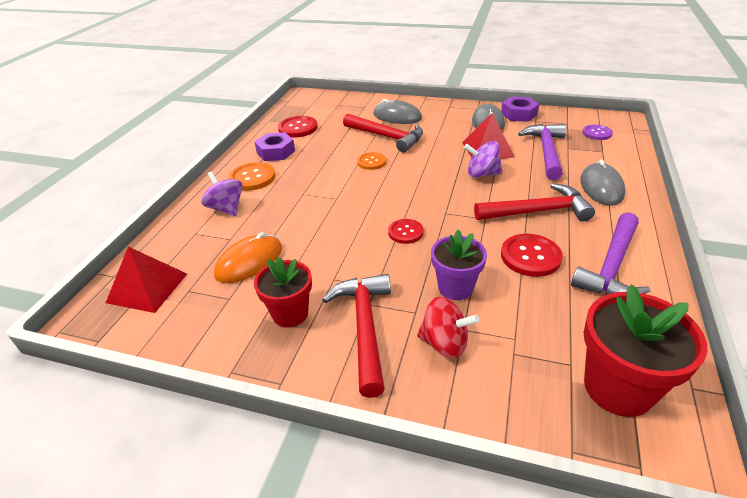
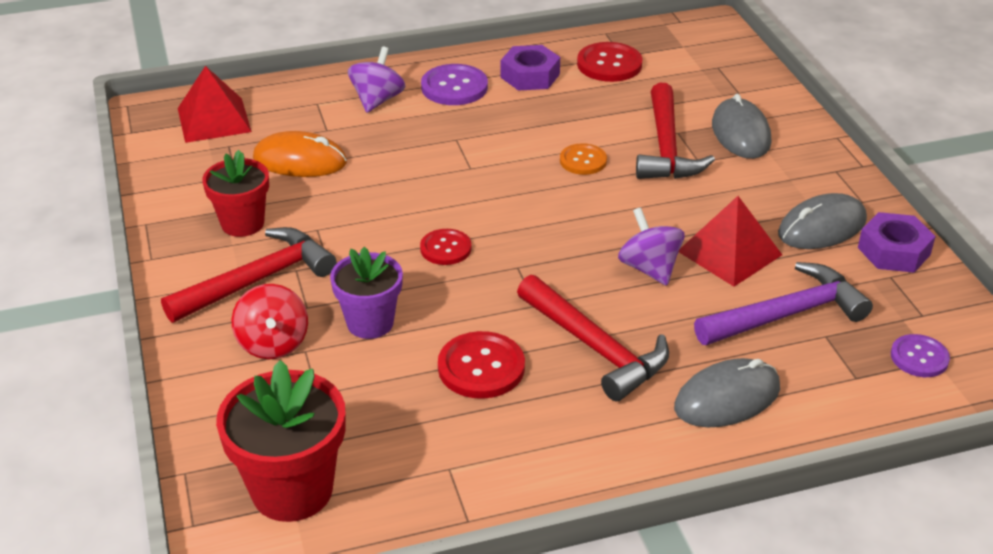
camera: 55 degrees right, 0 degrees up
(252, 178) = (454, 87): orange button -> purple button
(611, 266) = (518, 446): purple hammer -> none

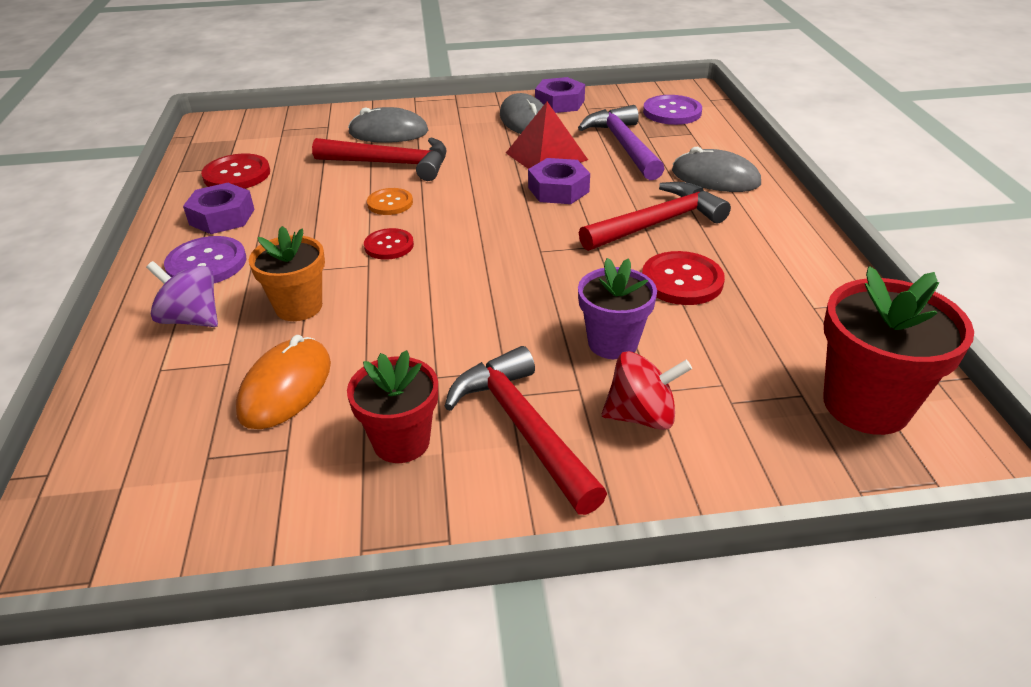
camera: 80 degrees left, 0 degrees up
(213, 120) = (127, 474): red pyramid -> none
(400, 145) = (299, 307): none -> orange flower pot
(445, 248) = (501, 288): red button -> red button (389, 245)
(649, 268) = (558, 189): purple spinning top -> purple nut
(727, 398) = (715, 178): grey mouse -> grey mouse turned 45 degrees counterclockwise
(919, 357) = (672, 112): purple button -> purple button, size x1.53

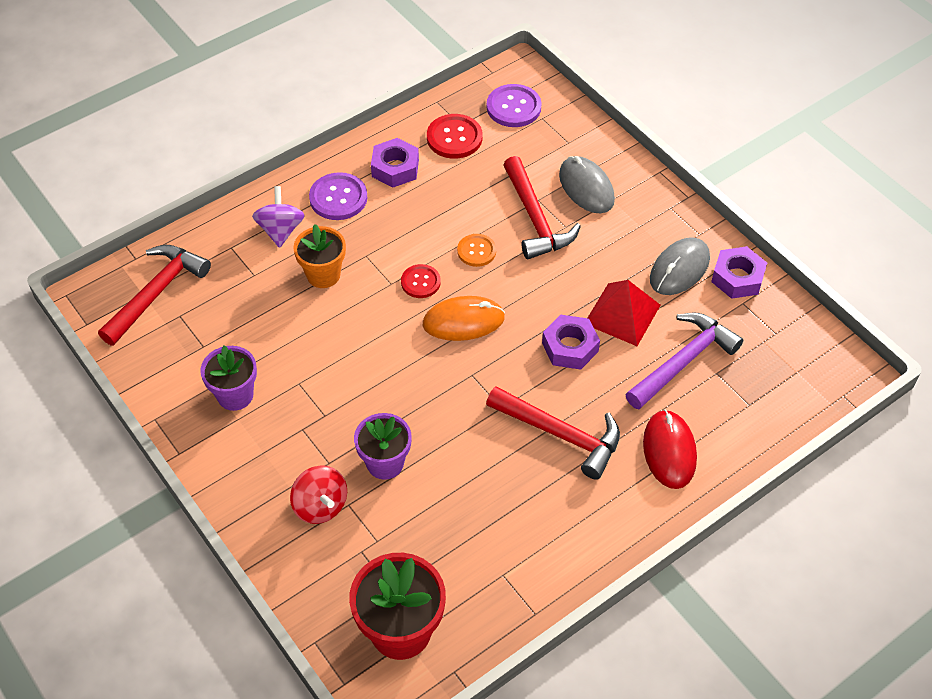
camera: 60 degrees right, 15 degrees up
(285, 387) = (248, 315): orange mouse -> orange mouse (463, 321)
(401, 442) = (235, 395): red flower pot -> purple flower pot
(523, 428) = (277, 448): red hammer -> red hammer (157, 292)
(672, 112) = (785, 373): purple button -> purple button (513, 107)
(682, 280) = (486, 478): red button -> none
(715, 178) = (669, 451): grey mouse -> red mouse

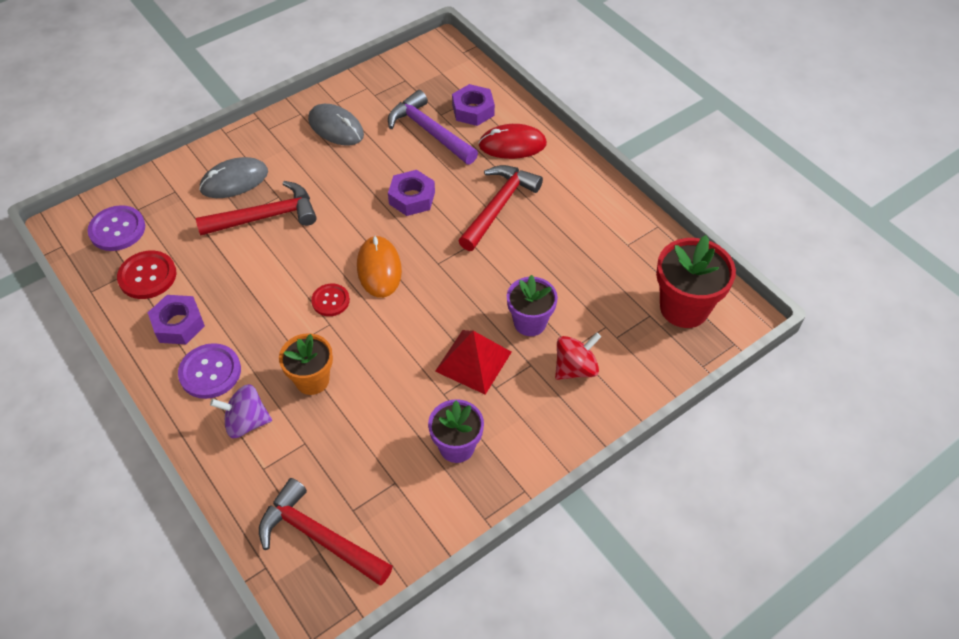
camera: 90 degrees left, 0 degrees up
(476, 251) = (298, 259): orange button -> none
(622, 314) = (380, 164): red pyramid -> red pyramid (473, 361)
(737, 278) = (349, 95): purple nut -> purple nut (473, 110)

